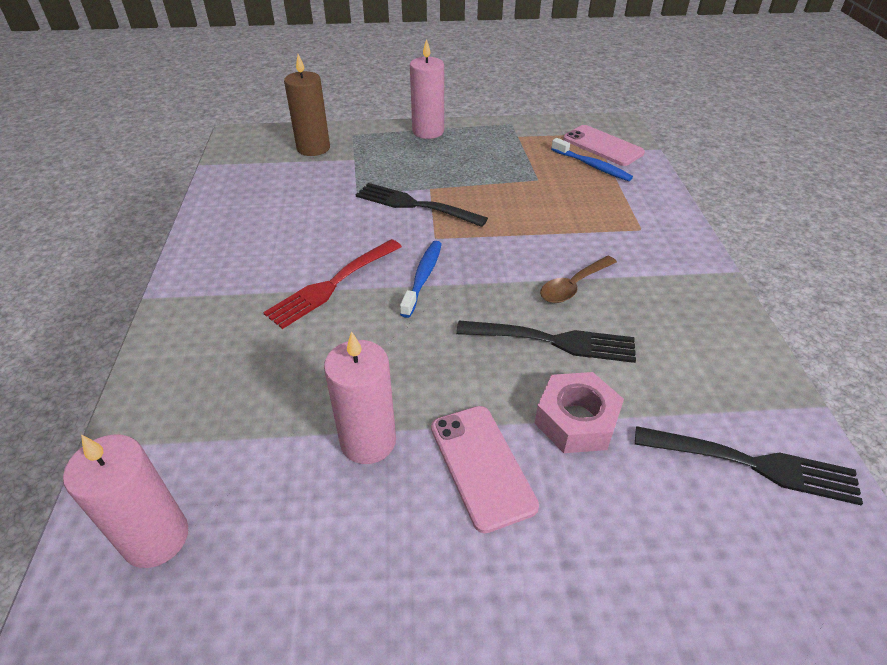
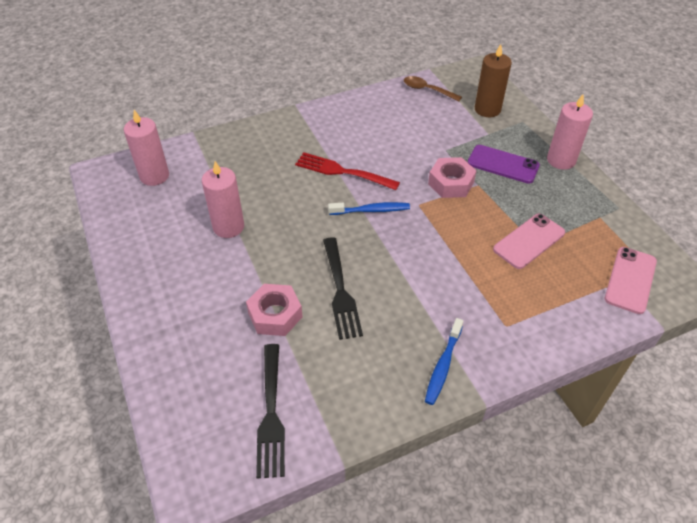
camera: 70 degrees right, 5 degrees up
(409, 164) = (503, 164): none -> purple phone
(415, 205) = (451, 183): black fork -> pink nut
(481, 466) = (227, 278): pink phone -> pink phone (529, 241)
(573, 286) = (404, 292): brown spoon -> brown spoon (427, 90)
(592, 166) = (586, 277): blue toothbrush -> blue toothbrush (443, 366)

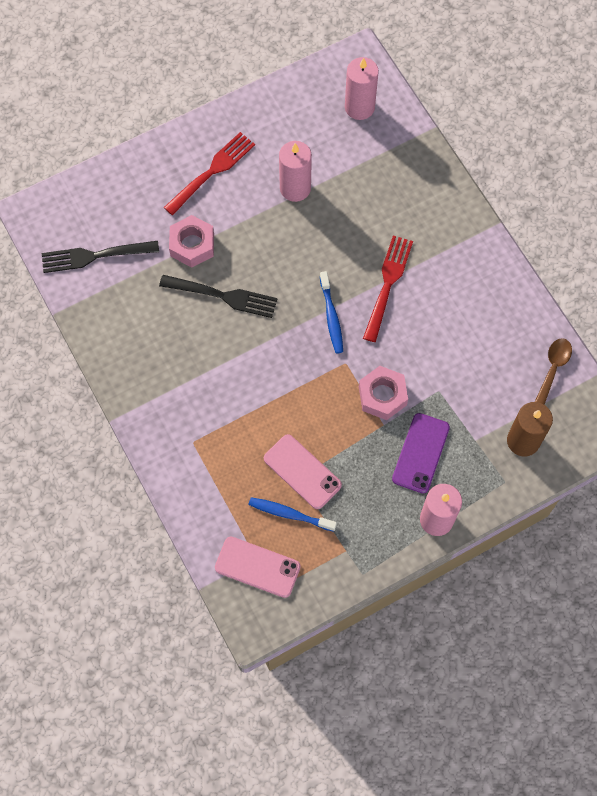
camera: 85 degrees right, 20 degrees up
(189, 292) = (212, 171): none -> red fork
(340, 291) = (223, 296): black fork -> black fork turned 150 degrees counterclockwise
(443, 366) = (146, 386): blue toothbrush -> blue toothbrush (289, 514)

